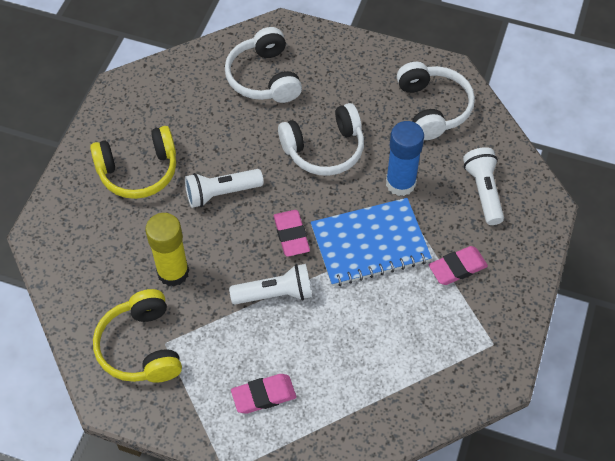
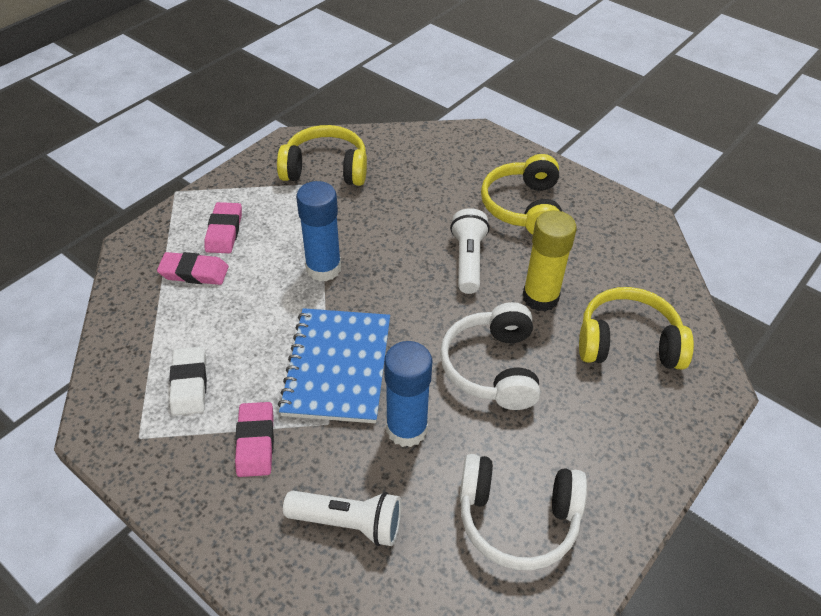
camera: 110 degrees right, 10 degrees down
(173, 272) = (391, 204): yellow glue stick -> yellow glue stick (540, 298)
(264, 77) = (628, 342): white headphones -> yellow headphones
(275, 294) = (323, 268): white flashlight -> blue glue stick
(291, 235) = (386, 301): pink eraser -> pink eraser (194, 272)
(434, 335) = (189, 384): none -> white eraser

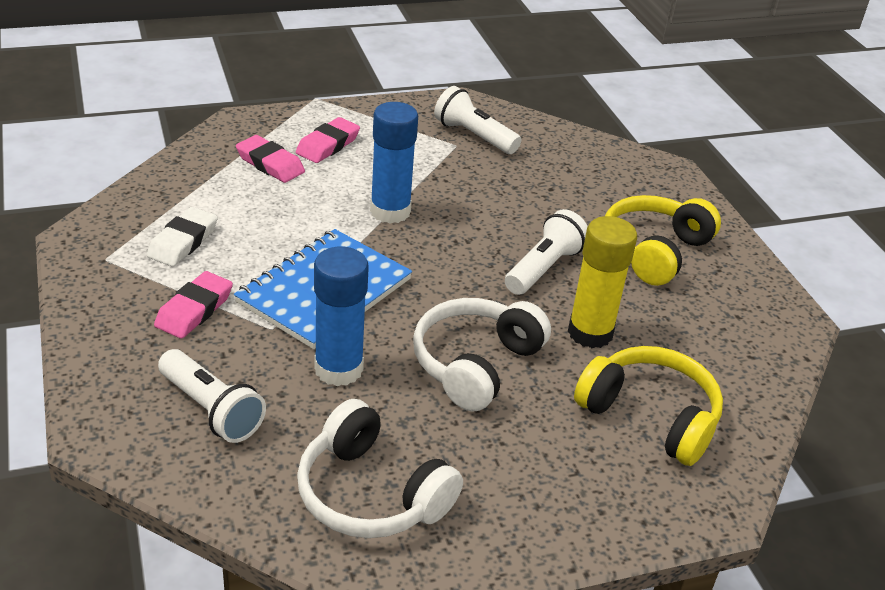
camera: 30 degrees right, 10 degrees down
(326, 169) = (474, 136): yellow headphones -> white flashlight

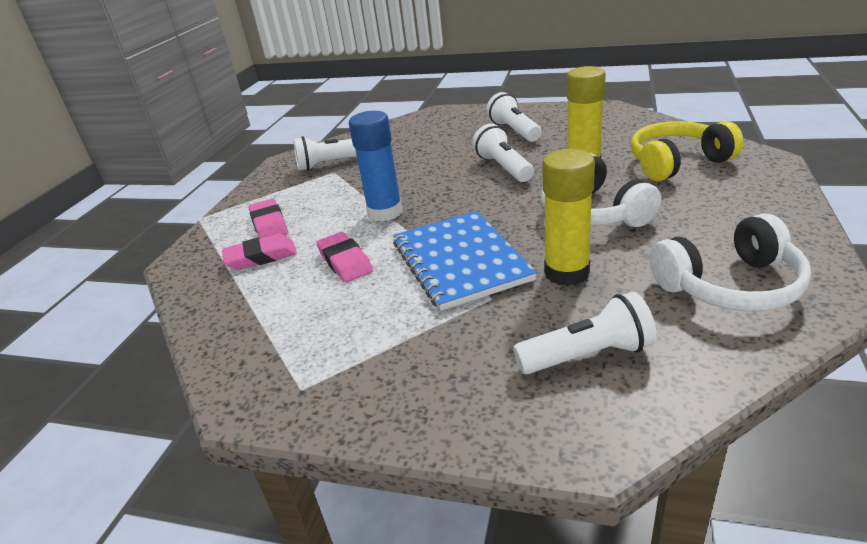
camera: 50 degrees left, 5 degrees down
(183, 242) = (323, 328): white eraser -> none
(194, 310) = (433, 339): pink eraser -> pink eraser (345, 262)
(338, 369) = (566, 273): blue glue stick -> yellow glue stick
(654, 251) = (514, 131): yellow headphones -> white flashlight

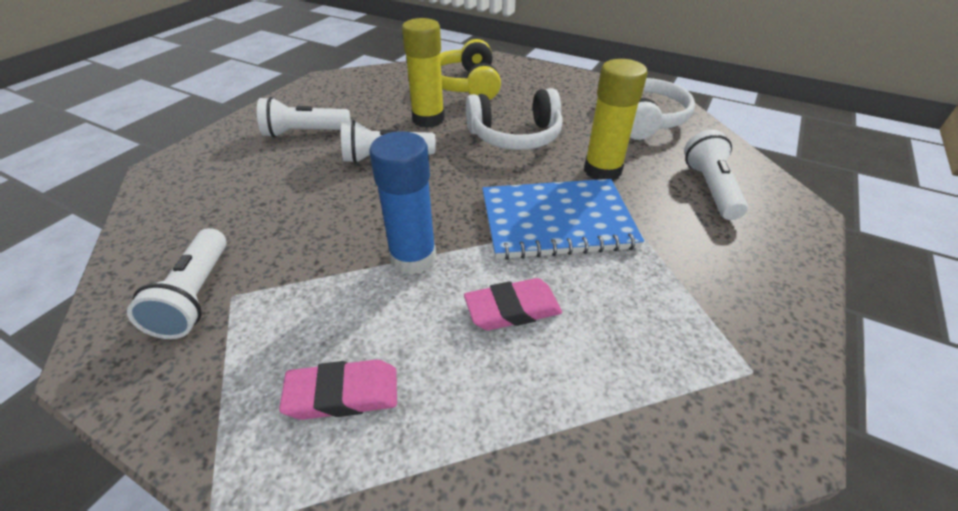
camera: 80 degrees left, 10 degrees up
(261, 257) = (446, 408): pink eraser -> none

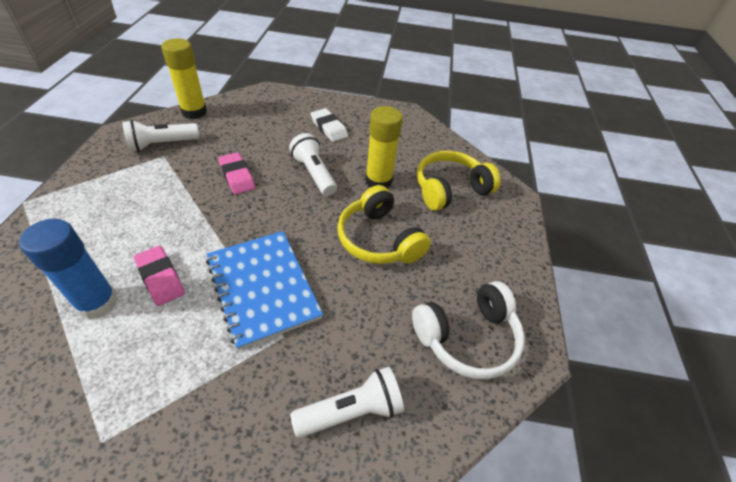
camera: 65 degrees right, 5 degrees up
(305, 133) = (329, 128): white flashlight -> white eraser
(343, 394) = (93, 219): pink eraser -> pink eraser (237, 176)
(413, 258) = (204, 217): blue glue stick -> blue glue stick (97, 303)
(515, 136) = (379, 239): white headphones -> yellow headphones
(602, 171) = (348, 311): yellow glue stick -> yellow glue stick (194, 112)

